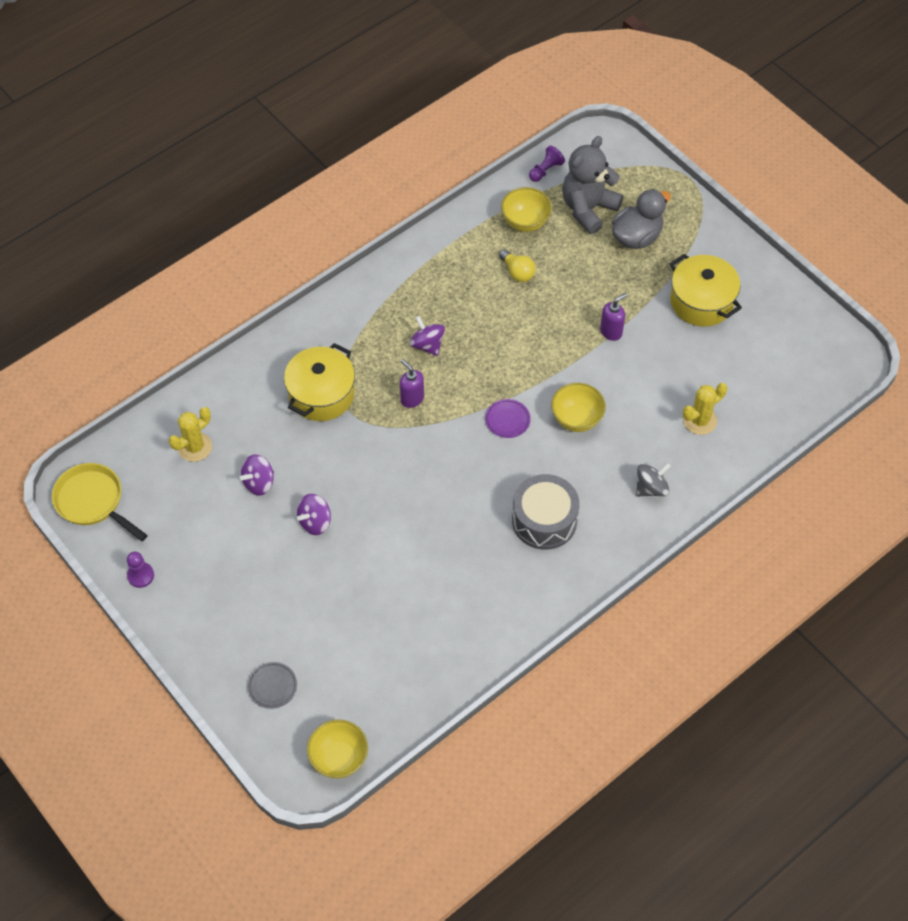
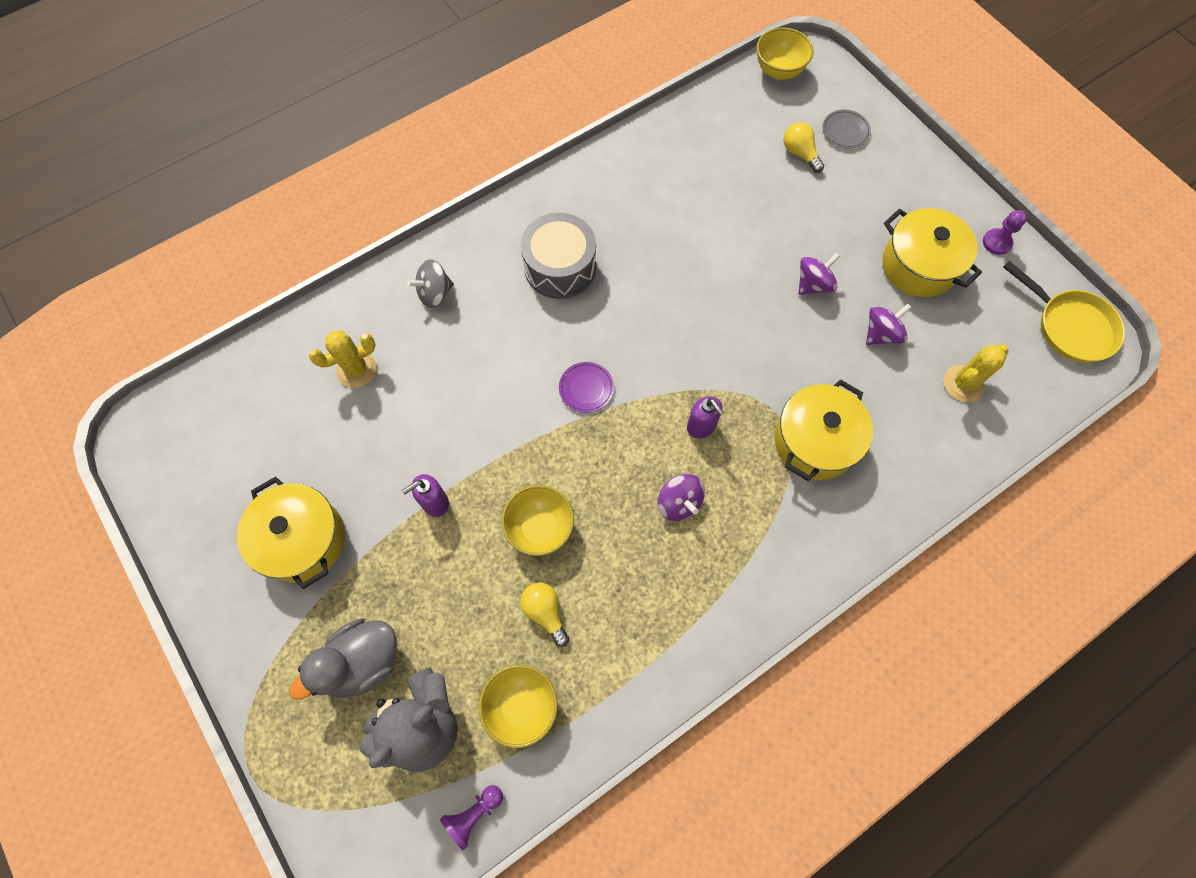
camera: 175 degrees left, 10 degrees up
(217, 547) = (918, 266): none -> yellow pot
(321, 656) = (800, 154): none -> yellow light bulb
(576, 419) = (503, 383): yellow bowl -> yellow bowl (540, 528)

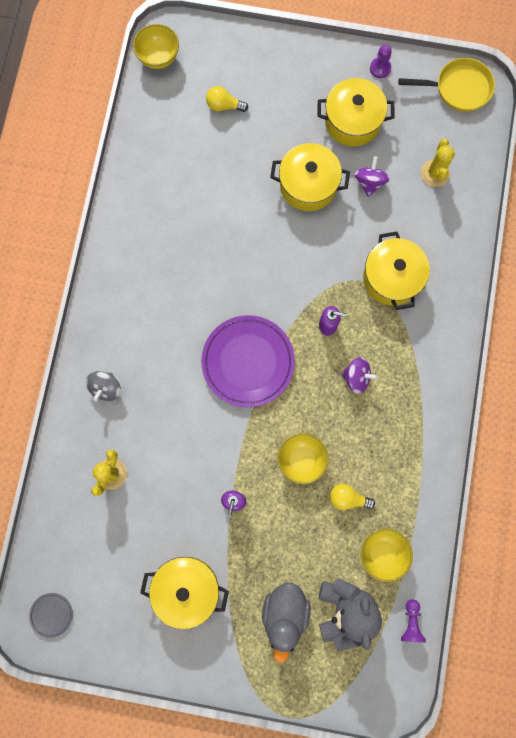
camera: 45 degrees left, 10 degrees up
(560, 267) = (160, 305): grey drum -> none
(586, 388) = (248, 362): purple plate -> purple plate, size x2.27
(813, 284) = (308, 185): purple spinning top -> yellow pot
(845, 131) = (235, 67): grey plate -> grey plate (51, 615)

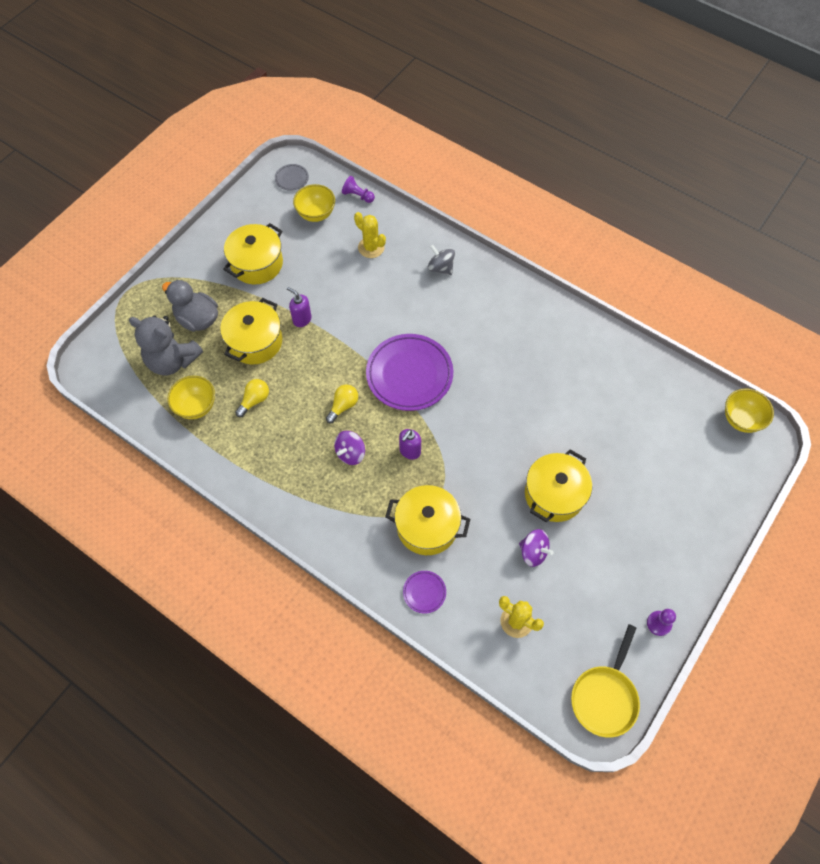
camera: 115 degrees right, 15 degrees down
(224, 106) = (668, 455): yellow light bulb -> yellow light bulb (343, 406)
(301, 459) = (306, 380): yellow bowl -> yellow bowl (316, 214)
(352, 121) = (607, 566): yellow pot -> yellow pot (255, 341)
(411, 622) = (131, 403): purple pawn -> purple pawn (358, 196)
(450, 255) = (424, 592): none -> purple plate

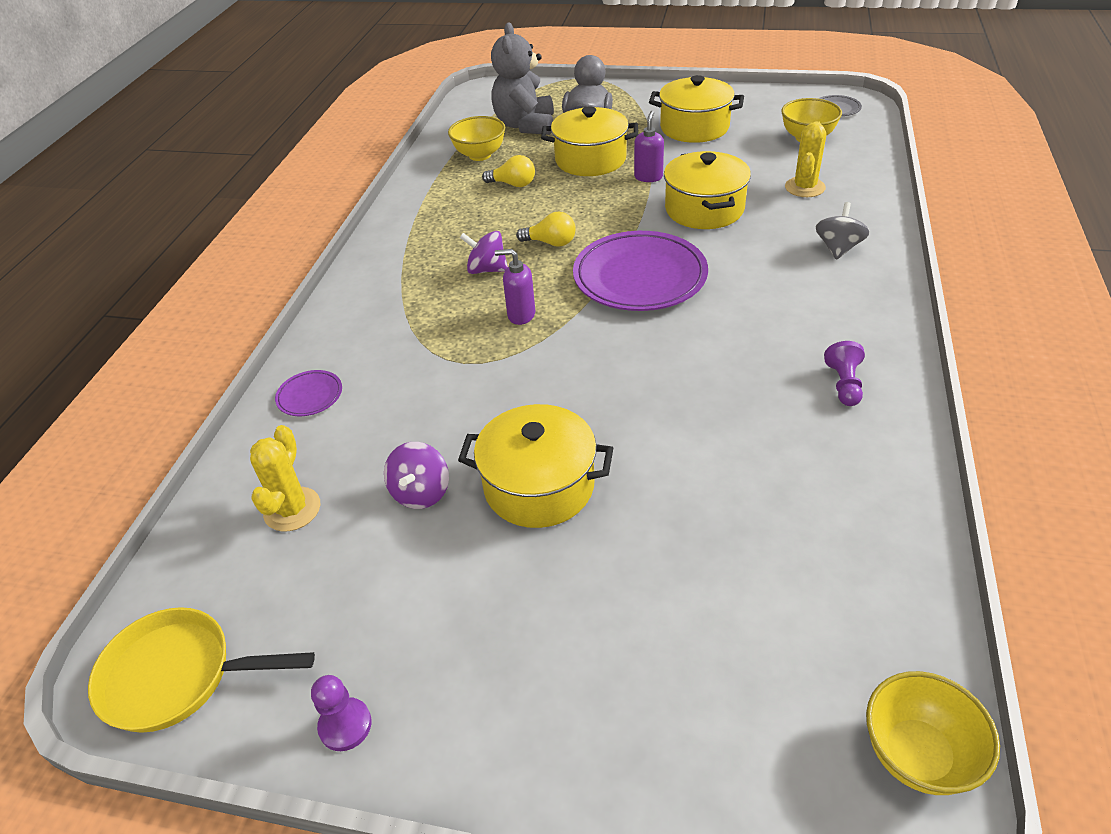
camera: 70 degrees right, 20 degrees down
(358, 196) = (871, 154): purple pawn -> purple pawn (844, 384)
(427, 526) = (413, 367): yellow pot -> yellow pot (704, 209)

